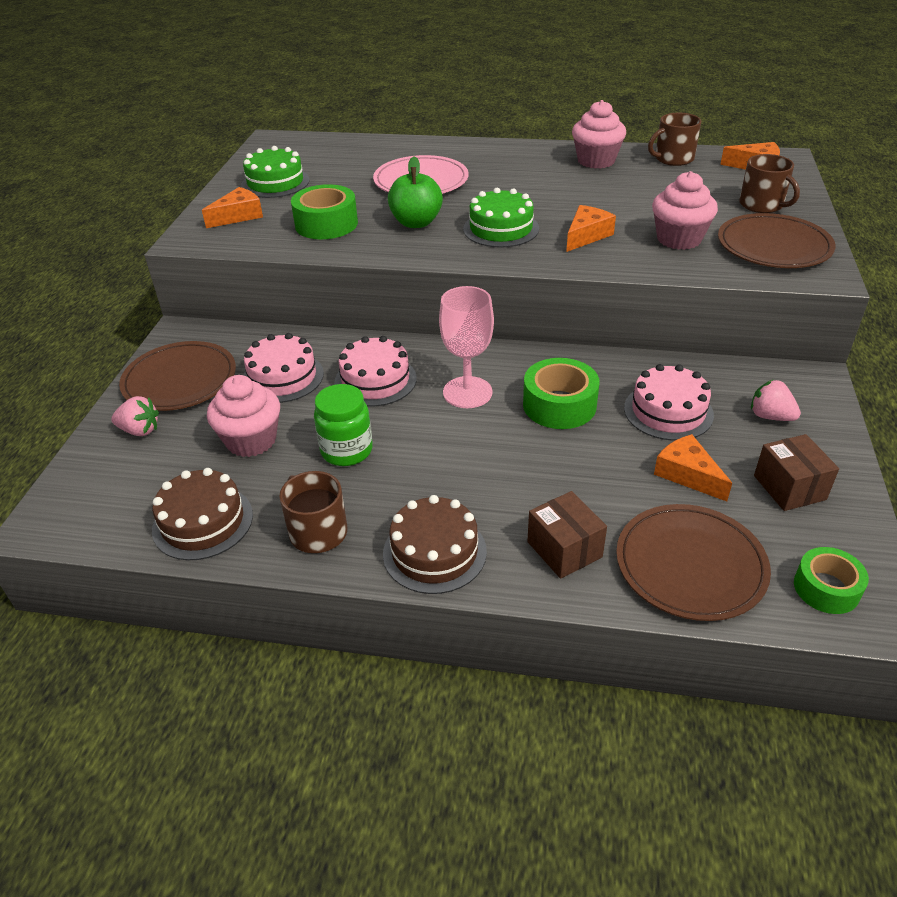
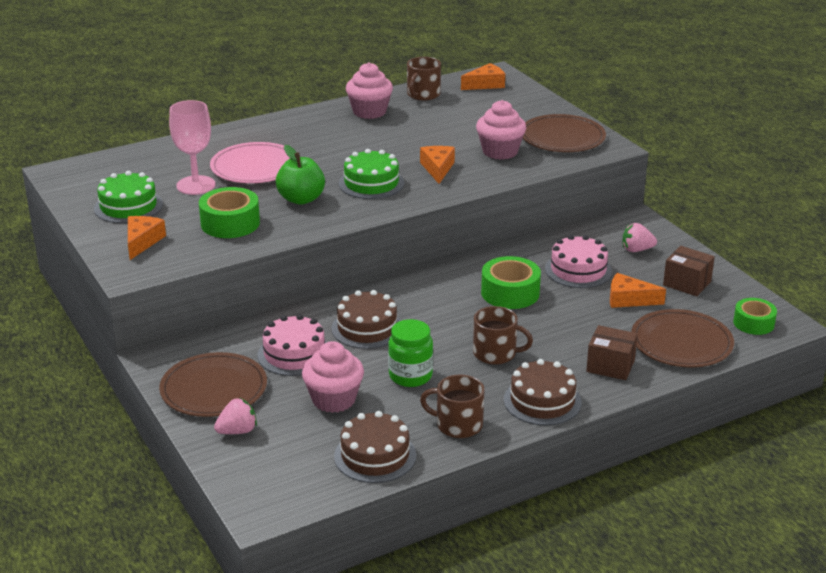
camera: 40 degrees left, 10 degrees down
(375, 380) = (367, 328): pink cake -> brown cake
(467, 392) = (441, 309): pink goblet -> pink goblet (196, 185)
(762, 205) = (523, 112): brown mug -> brown mug (495, 353)

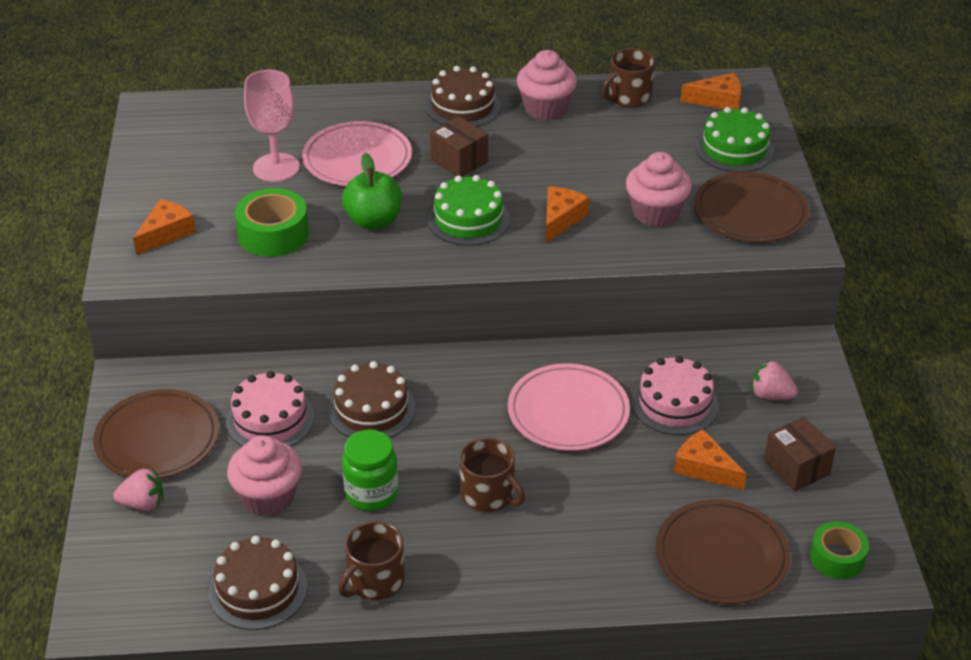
camera: 25 degrees right, 10 degrees up
(128, 206) = (186, 178): green cake -> green cake (734, 149)
(458, 425) = (375, 581): brown mug -> brown mug turned 90 degrees counterclockwise
(510, 293) = (568, 411): green tape -> pink plate
(542, 401) = (492, 582): brown cake -> brown cake (463, 106)
(610, 366) = (609, 559): brown box -> brown box (459, 161)

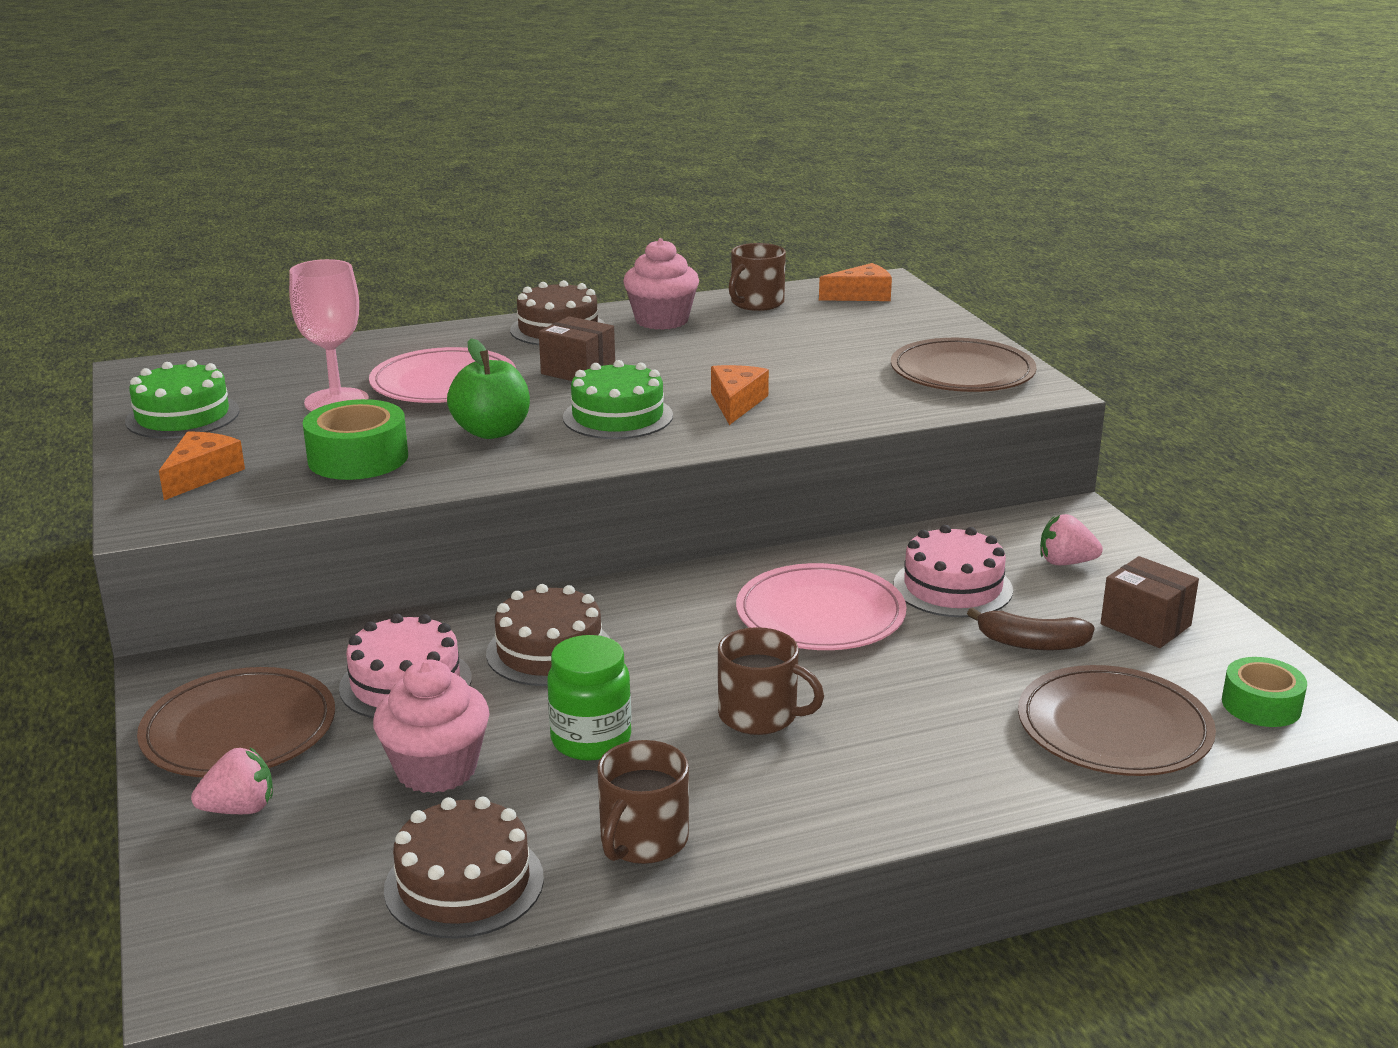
camera: 15 degrees left, 15 degrees down
(655, 213) = (850, 385): pink cupcake -> none
(704, 468) = (1031, 643): orange cheese -> brown banana
(734, 149) = (907, 328): green cake -> green cake (182, 416)

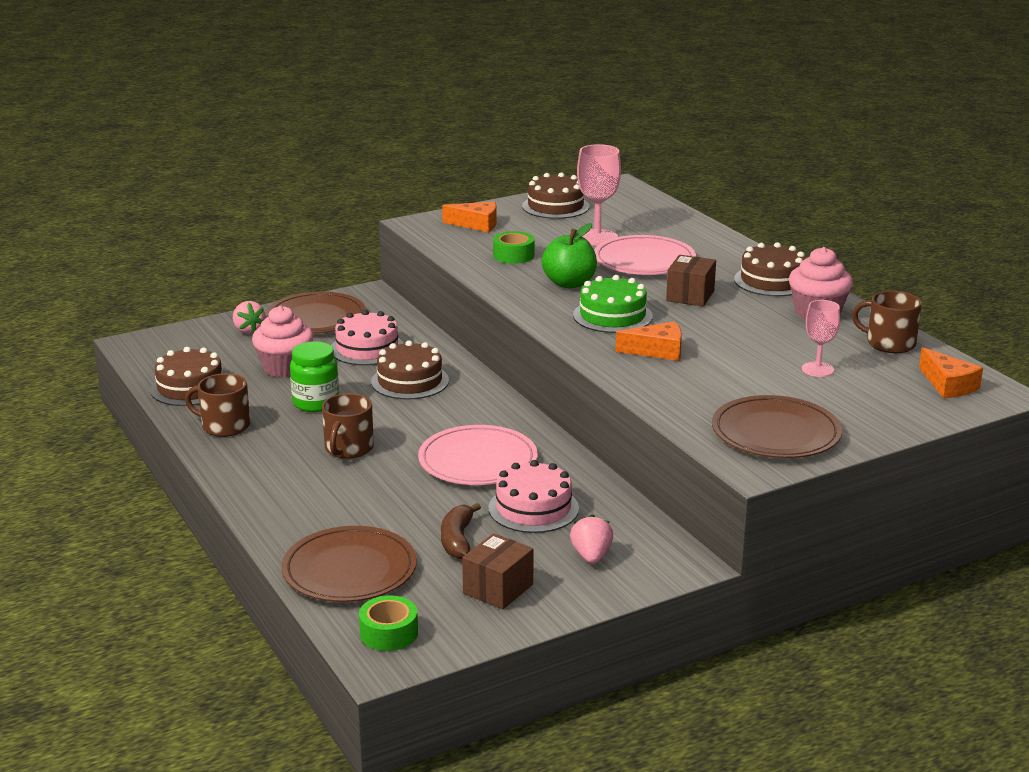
camera: 80 degrees right, 0 degrees up
(182, 416) = (555, 206): green cake -> brown cake
(358, 458) = (513, 255): green tape -> green tape, size x0.67
(811, 338) = (817, 369): none -> pink goblet

